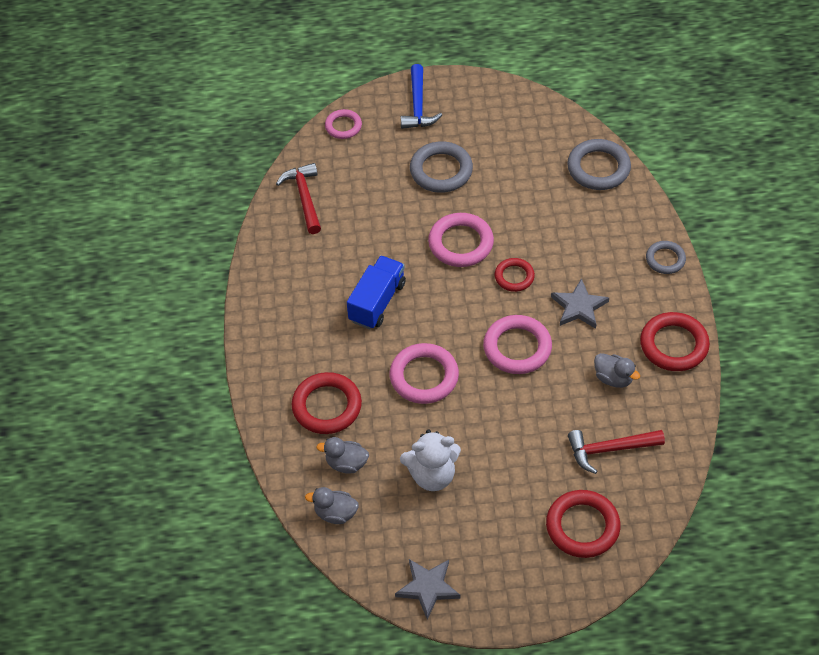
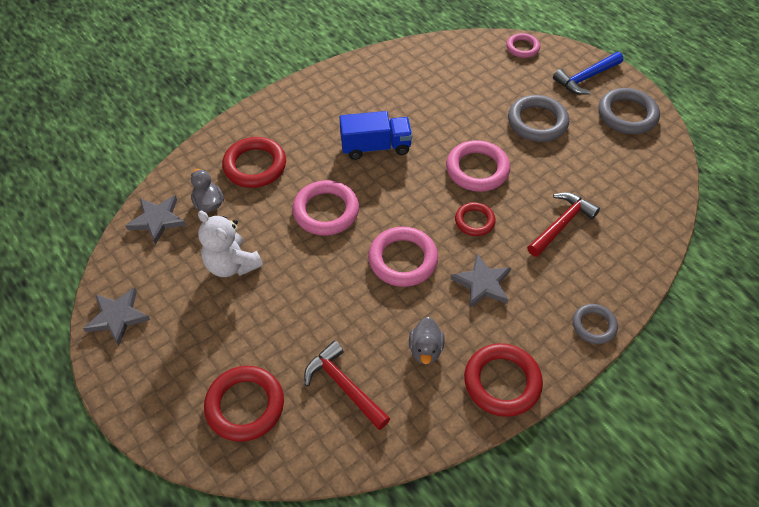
camera: 55 degrees right, 0 degrees up
(304, 198) = (436, 60): red hammer -> red hammer (561, 224)
(335, 513) = (157, 220): grey duck -> grey star
(598, 168) = (645, 223): grey ring -> grey ring (627, 115)

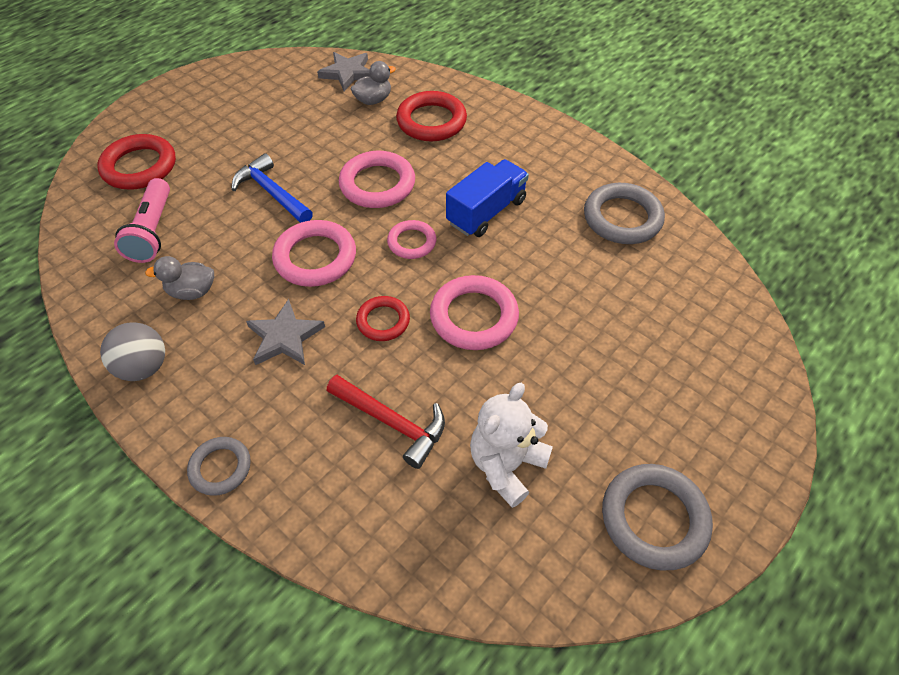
camera: 80 degrees right, 0 degrees up
(118, 317) = (237, 75): grey star -> none
(232, 264) = (298, 129): white teddy bear -> white teddy bear (506, 465)
(344, 386) = (153, 231): red hammer -> pink flashlight
(375, 147) = (486, 212): blue truck -> blue truck turned 120 degrees counterclockwise
(502, 382) = (144, 367): red ring -> grey ball
(522, 48) = (752, 355): pink ring -> pink ring (412, 242)
(537, 122) = (589, 383): grey ring -> grey ring (622, 218)
(586, 78) = (721, 451): blue hammer -> blue hammer (272, 193)

